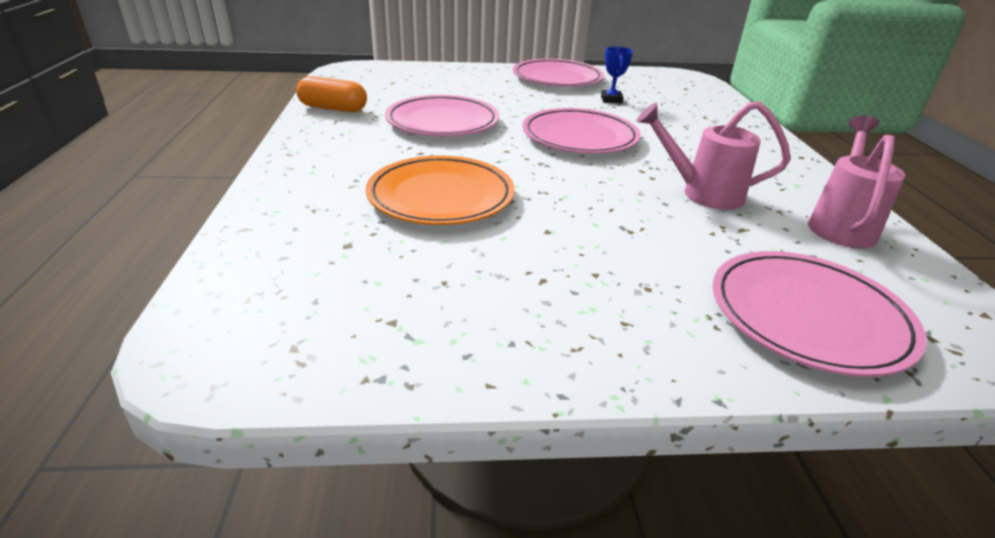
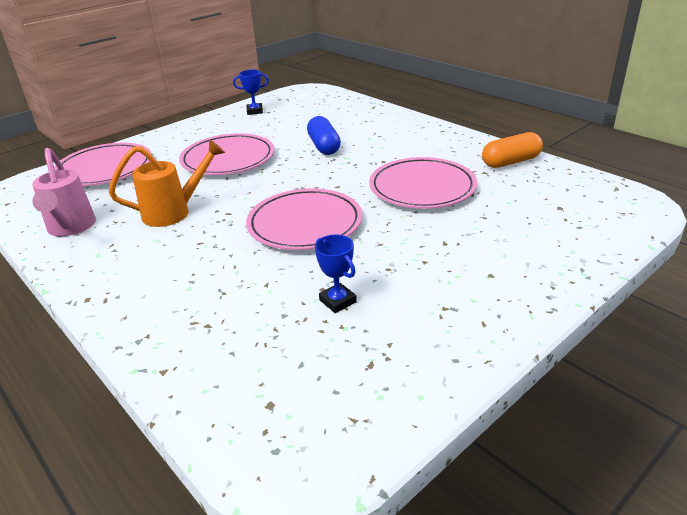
camera: 145 degrees right, 0 degrees up
(413, 340) = (255, 111): none -> blue trophy
(441, 196) = (324, 146): orange plate -> blue capsule
(557, 78) = (453, 316): pink plate -> pink plate (228, 159)
(701, 193) = (174, 212): pink watering can -> orange watering can

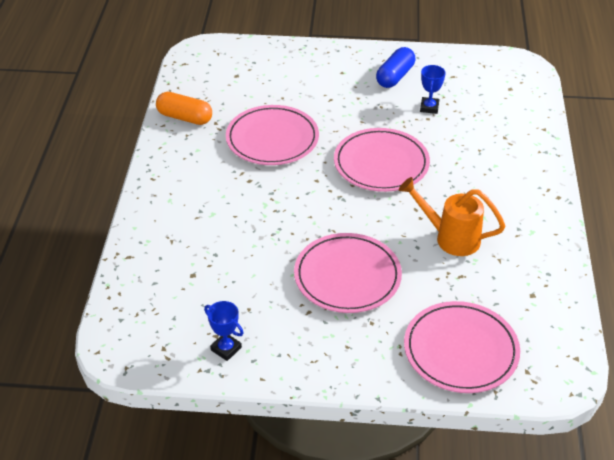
camera: 135 degrees left, 10 degrees up
(70, 228) = (537, 276): pink watering can -> none
(324, 146) = (258, 231): blue capsule -> blue capsule (395, 76)

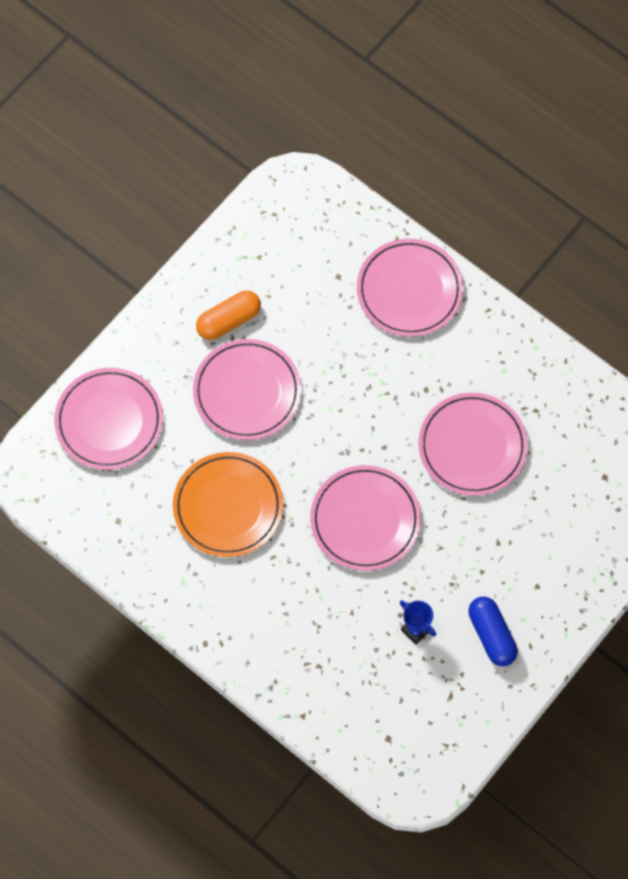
camera: 125 degrees right, 25 degrees up
(171, 227) = (409, 290): none -> pink plate
(184, 117) = (564, 386): orange capsule -> orange capsule (228, 320)
(226, 349) = (240, 256): blue trophy -> none
(450, 238) = (228, 506): orange watering can -> orange plate

